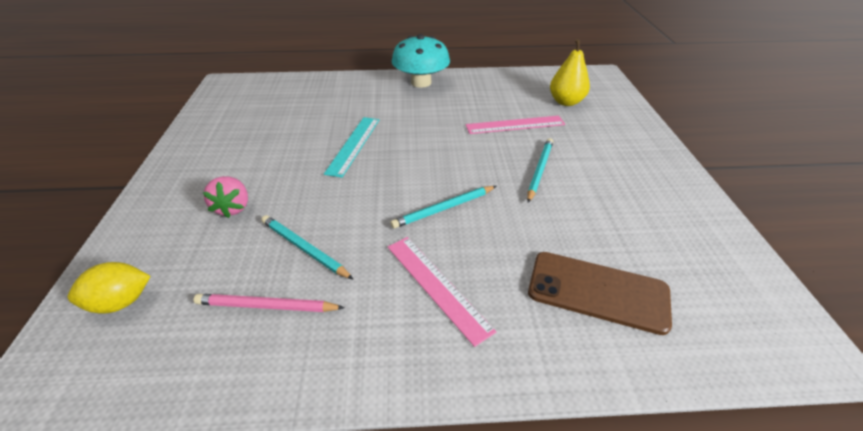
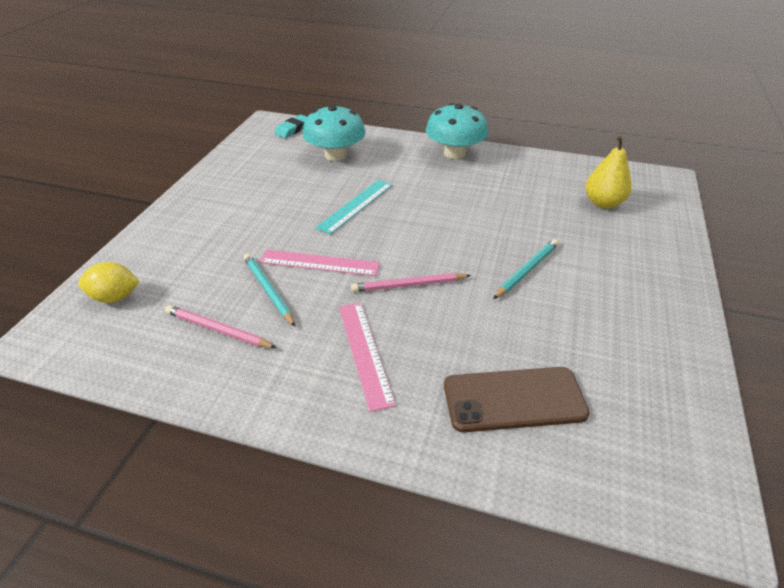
camera: 20 degrees right, 0 degrees up
(233, 208) = (226, 241): pink strawberry -> none
(254, 86) = (293, 129): none -> turquoise eraser
(310, 102) = (335, 155): none -> turquoise mushroom
(444, 209) = (409, 285): turquoise pencil -> pink pencil
(515, 125) = (529, 217): pink ruler -> pink ruler (319, 263)
(597, 291) = (514, 399): brown phone -> brown phone turned 45 degrees counterclockwise

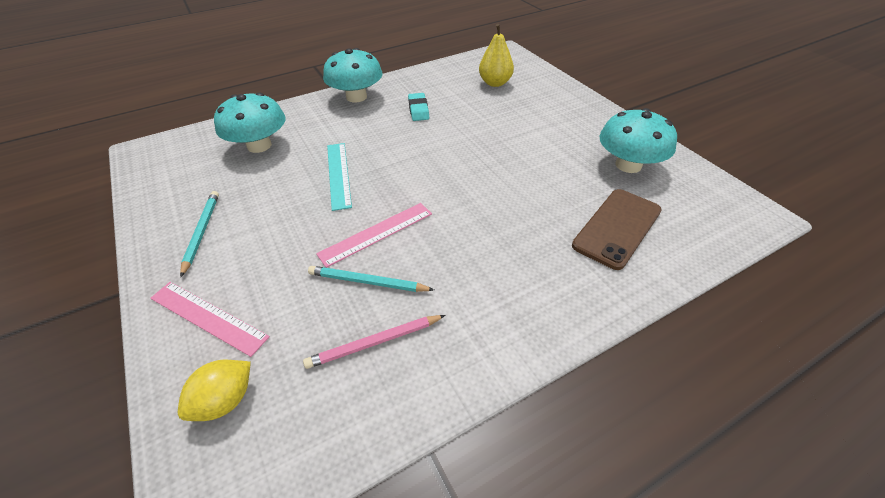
camera: 45 degrees left, 5 degrees up
(293, 129) = (180, 144): turquoise eraser -> turquoise eraser (418, 110)
(365, 352) = (503, 269): pink ruler -> pink ruler (208, 317)
(409, 285) = (462, 205): pink pencil -> none
(526, 270) = (514, 148): turquoise pencil -> turquoise pencil (201, 232)
(625, 358) = (628, 165): none -> turquoise mushroom

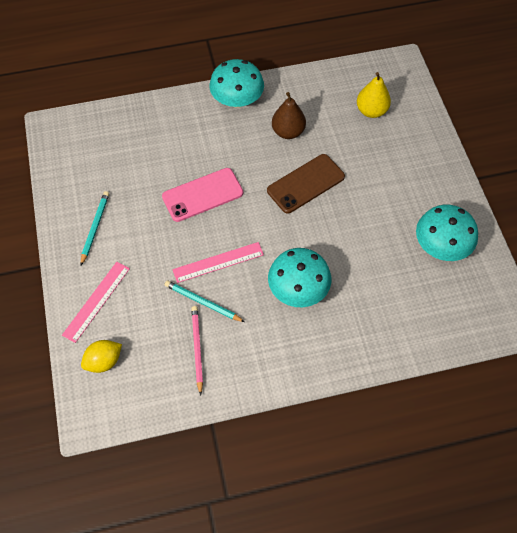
camera: 15 degrees right, 15 degrees up
(208, 317) = (96, 301): pink ruler -> pink ruler turned 75 degrees clockwise
(259, 145) = (144, 144): turquoise mushroom -> turquoise mushroom (298, 289)
(339, 174) = (202, 195): turquoise ruler -> pink phone
(375, 343) = (197, 349): pink pencil -> pink pencil turned 90 degrees clockwise
(418, 110) = (288, 132): turquoise eraser -> brown pear
(617, 228) = (397, 305): brown phone -> brown phone (306, 184)

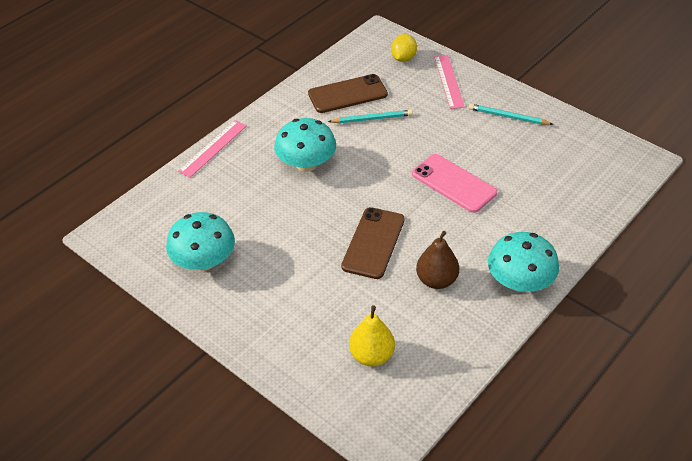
camera: 145 degrees right, 15 degrees down
(95, 228) = (508, 117): turquoise pencil -> turquoise pencil turned 135 degrees clockwise
(197, 349) = (347, 94): pink pencil -> brown phone
(202, 195) = (453, 183): pink phone -> pink phone turned 75 degrees counterclockwise
(218, 262) = (387, 147): pink ruler -> pink ruler (213, 148)

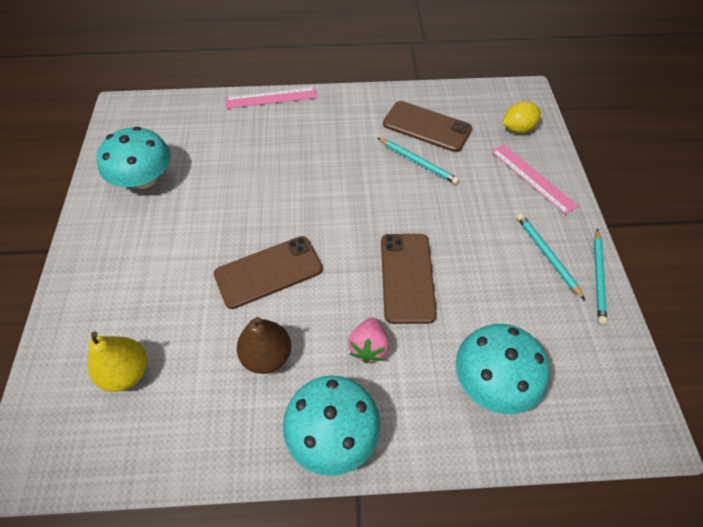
camera: 45 degrees right, 10 degrees up
(306, 164) = (315, 160): turquoise mushroom -> turquoise mushroom (493, 381)
(448, 81) = (532, 178): pink ruler -> pink ruler turned 75 degrees counterclockwise
(453, 183) = (407, 277): pink phone -> brown phone
(482, 231) = (368, 347): none -> pink strawberry
(545, 109) = (598, 277): none -> turquoise pencil

